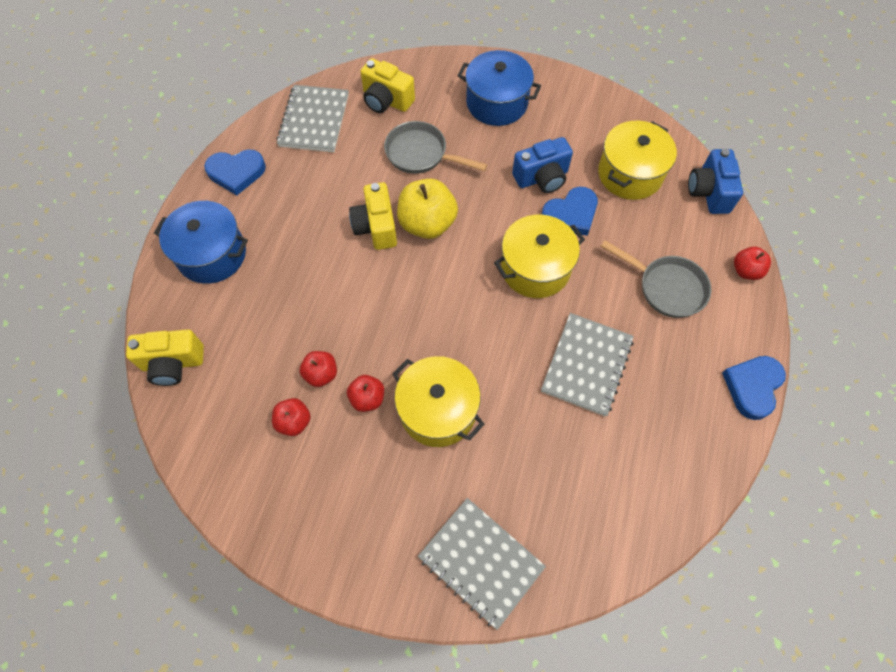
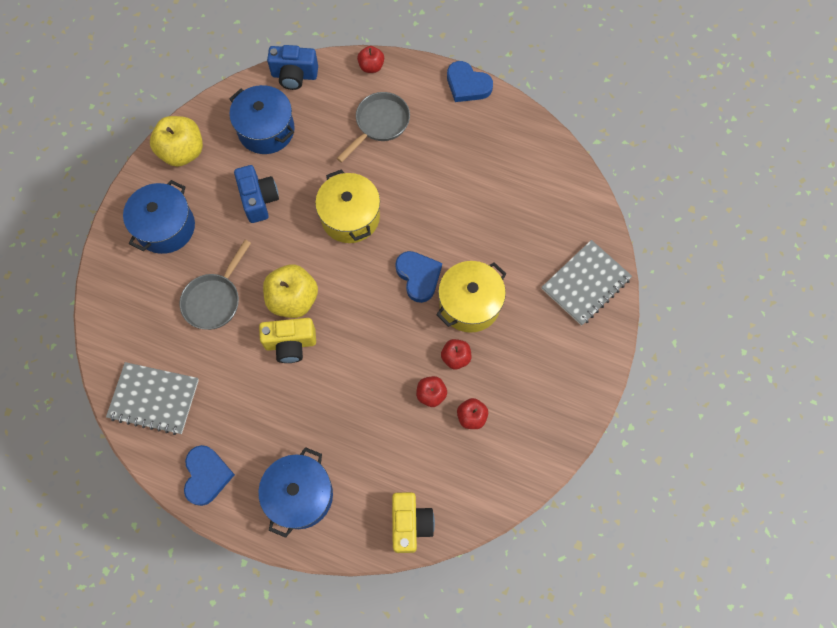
camera: 85 degrees left, 5 degrees up
(386, 100) = (142, 328): yellow camera -> none
(571, 214) = (301, 182): blue heart -> blue heart (418, 276)
(586, 104) = (182, 152): none -> yellow apple
(586, 365) = (440, 192): grey notebook -> none
(630, 174) = (266, 130): yellow pot -> blue pot

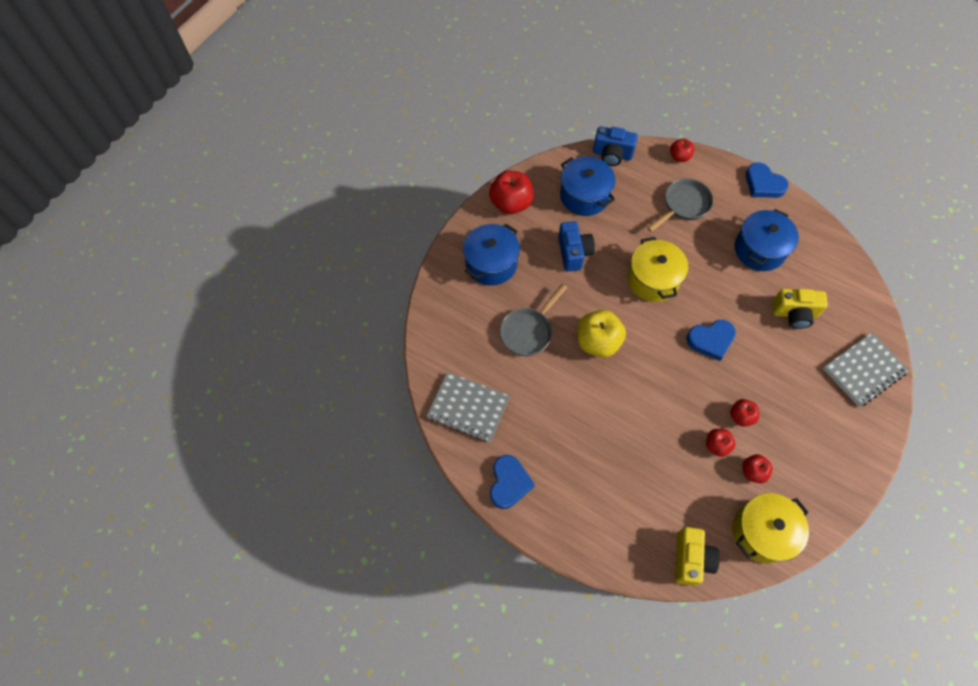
camera: 10 degrees right, 5 degrees down
(182, 152) = (511, 203): yellow apple -> red apple
(290, 344) = (592, 380): yellow camera -> yellow camera (794, 314)
(300, 495) = (591, 515): blue pot -> blue pot (759, 249)
(418, 276) = (711, 340): blue heart -> blue heart turned 90 degrees clockwise
(469, 304) = (756, 371): yellow pot -> yellow pot (762, 532)

